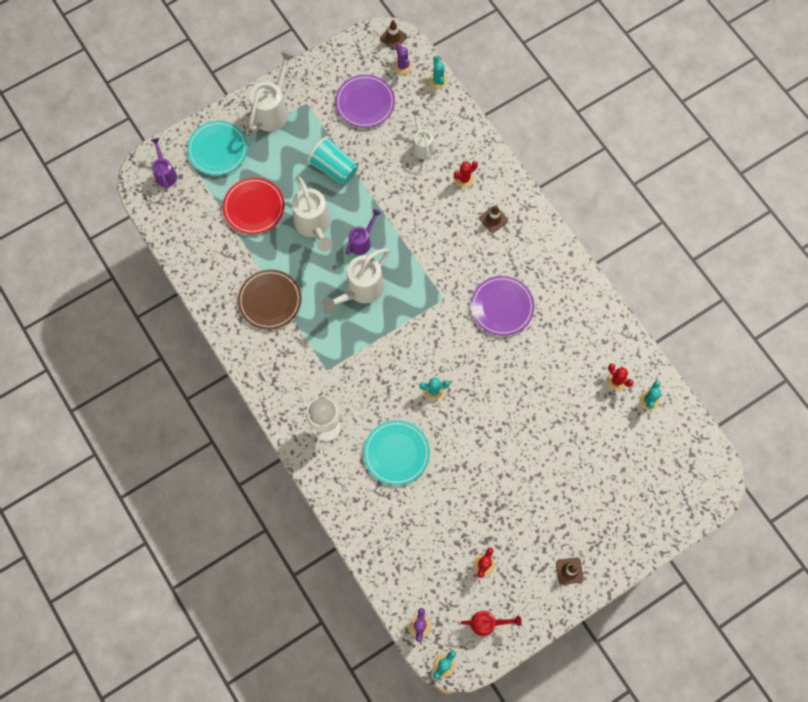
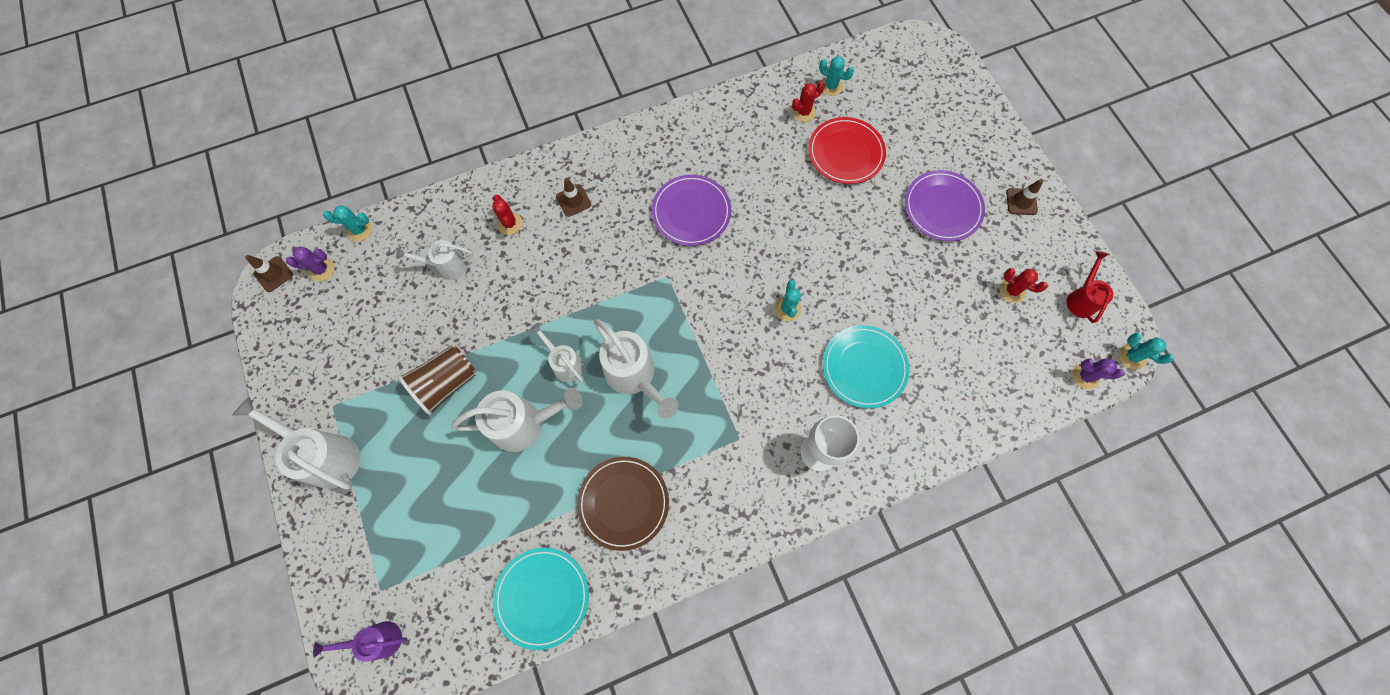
camera: 80 degrees left, 0 degrees up
(218, 149) = (364, 549): turquoise plate -> turquoise plate (542, 597)
(254, 207) = (473, 506): red plate -> red plate (846, 153)
(334, 168) = (446, 383): turquoise cup -> brown cup
(362, 241) = (565, 363): purple watering can -> white watering can
(365, 103) = (359, 326): purple plate -> purple plate (942, 207)

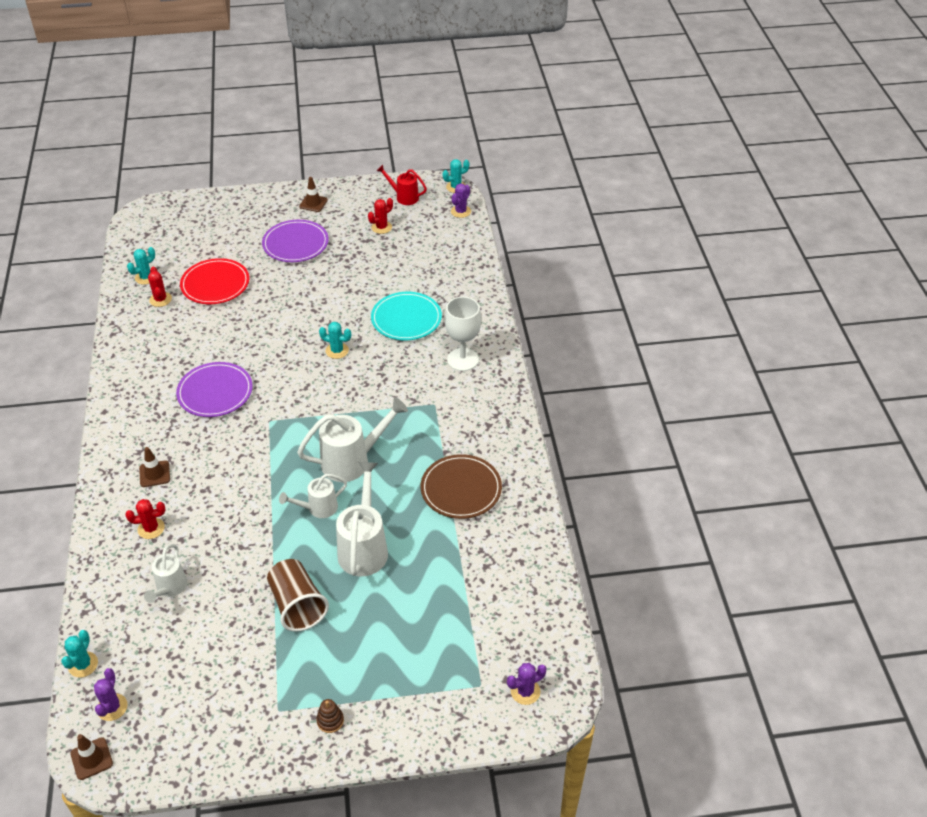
camera: 75 degrees left, 25 degrees down
(327, 455) = (330, 720): white watering can -> brown stacking toy
(378, 640) = (525, 691): purple watering can -> purple cactus
(542, 597) = (522, 559): turquoise plate -> none

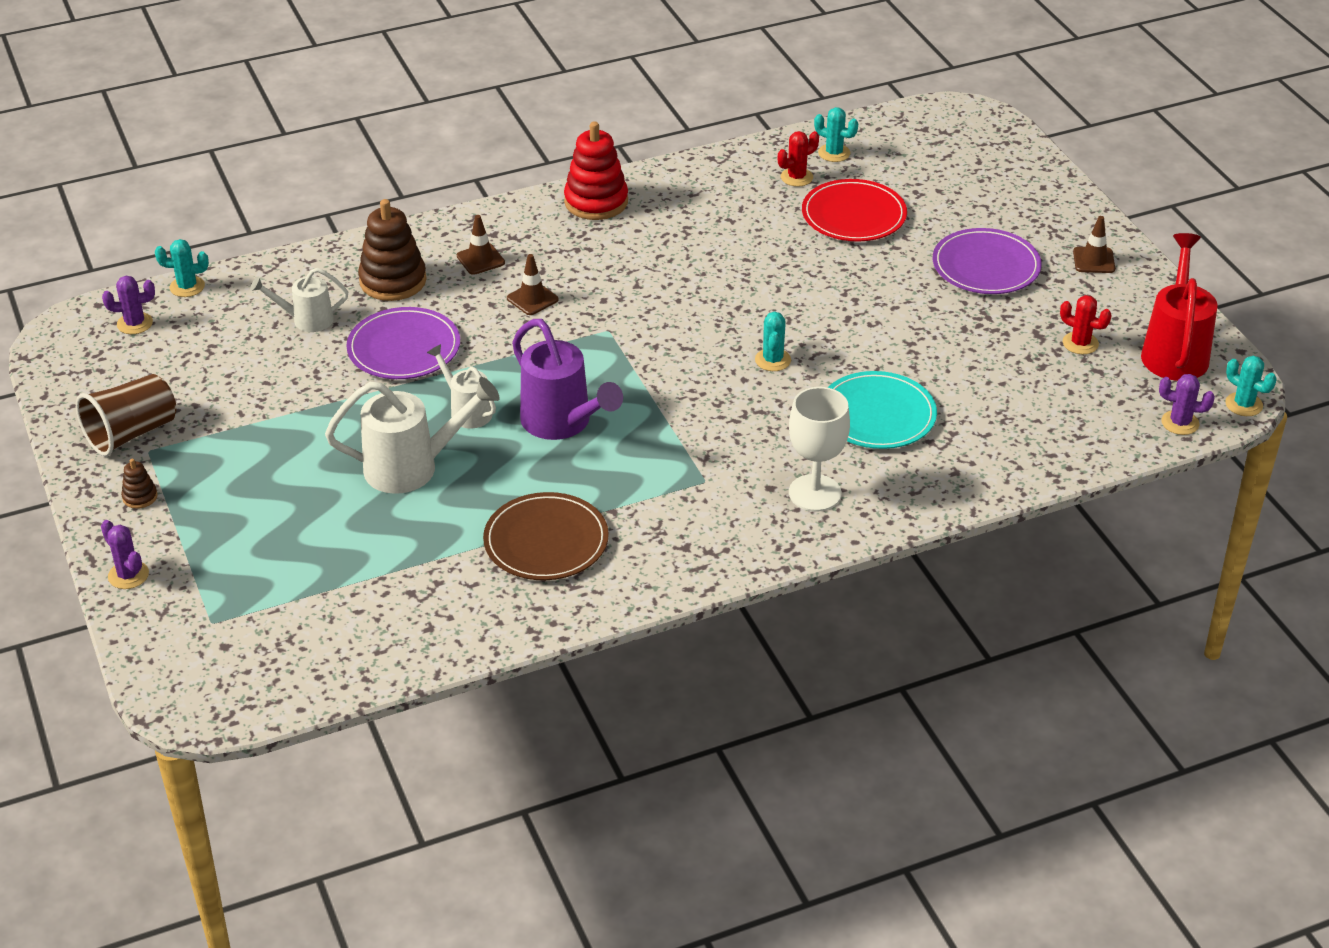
camera: 75 degrees right, 5 degrees down
(91, 758) = (69, 328): brown traffic cone -> brown traffic cone (532, 299)
(125, 400) = (596, 202): none -> red stacking toy
(151, 528) = (393, 281): red cactus -> brown stacking toy
(215, 392) = (641, 270): purple plate -> purple plate (404, 348)
(297, 605) = (304, 430): brown cup -> brown cup (131, 433)
(352, 461) = (562, 423): white watering can -> purple watering can
(404, 197) = (1175, 351): red watering can -> red watering can, size x1.68
(525, 691) = (209, 668): purple cactus -> purple cactus (128, 575)

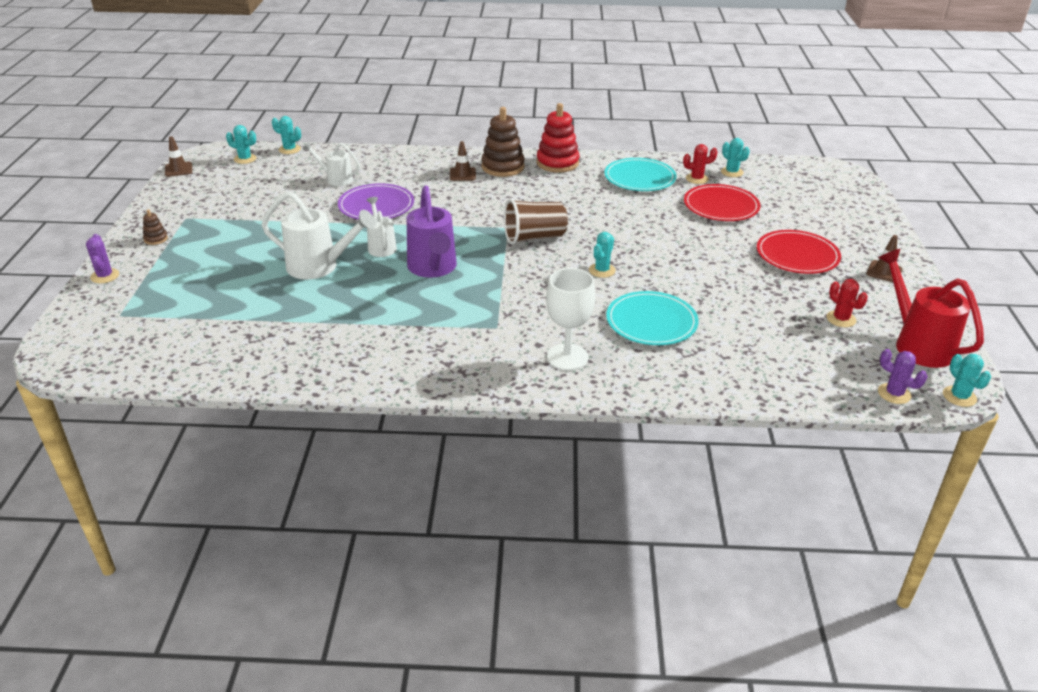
camera: 25 degrees right, 5 degrees down
(131, 433) = (186, 208): brown cup -> brown cup (534, 237)
(135, 323) = (245, 159): purple cactus -> turquoise cactus
(393, 281) = (402, 173): brown stacking toy -> brown stacking toy (503, 167)
(532, 299) = (475, 200): brown traffic cone -> brown traffic cone (178, 169)
(546, 541) = (360, 331): brown plate -> none
(722, 197) = (639, 178): none -> turquoise plate
(986, 266) = (797, 255): purple plate -> red plate
(1175, 351) = (918, 344): red watering can -> red watering can turned 60 degrees counterclockwise

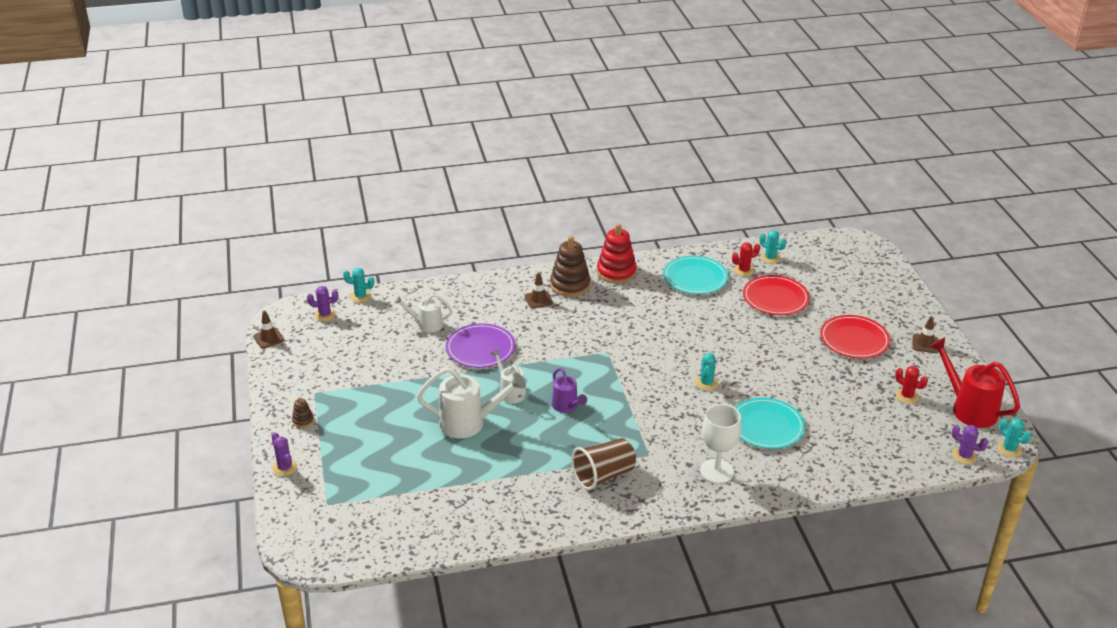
camera: 15 degrees left, 0 degrees up
(245, 159) = (325, 315): turquoise cactus -> purple cactus
(433, 268) = (567, 407): purple watering can -> purple watering can, size x0.59
(534, 237) = (635, 359): brown cup -> brown cup (603, 475)

